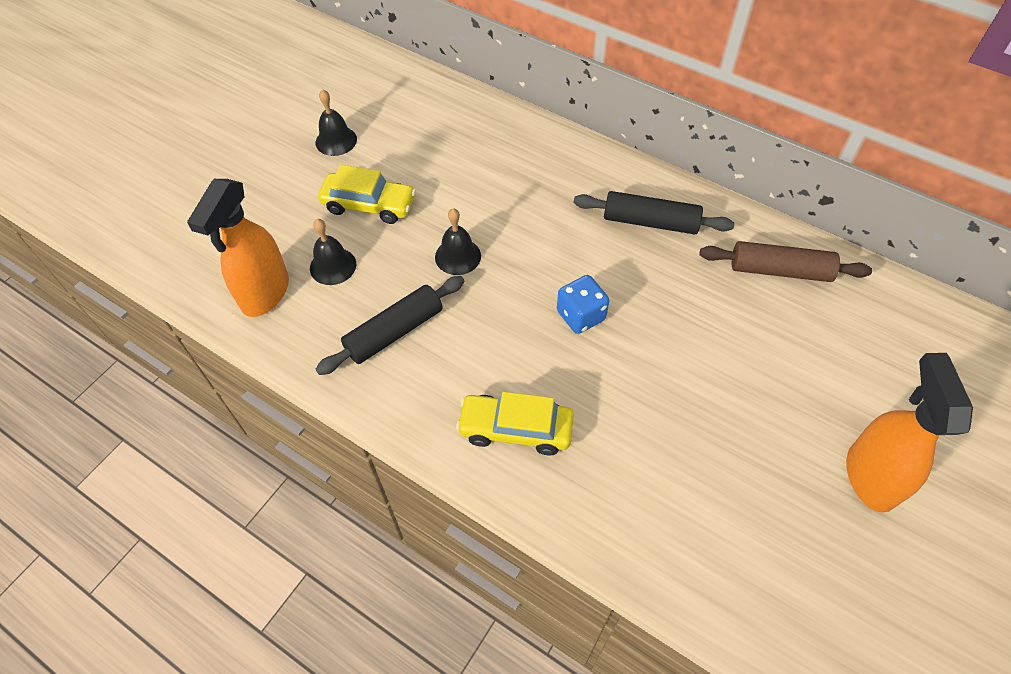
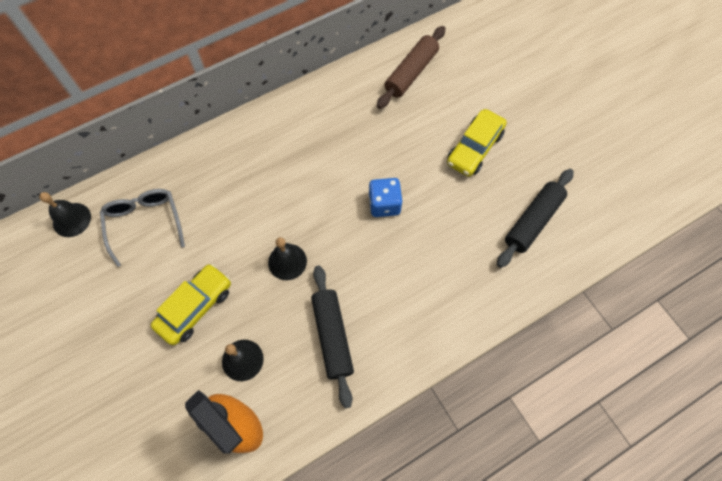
camera: 65 degrees left, 10 degrees up
(336, 141) = (103, 307): black bell -> black bell (71, 219)
(434, 129) = (144, 223): none -> grey glasses
(515, 429) = (453, 287): yellow car -> yellow car (474, 148)
(650, 222) = (330, 122): black rolling pin -> black rolling pin (533, 221)
(870, 476) = (567, 111): orange spray bottle -> none

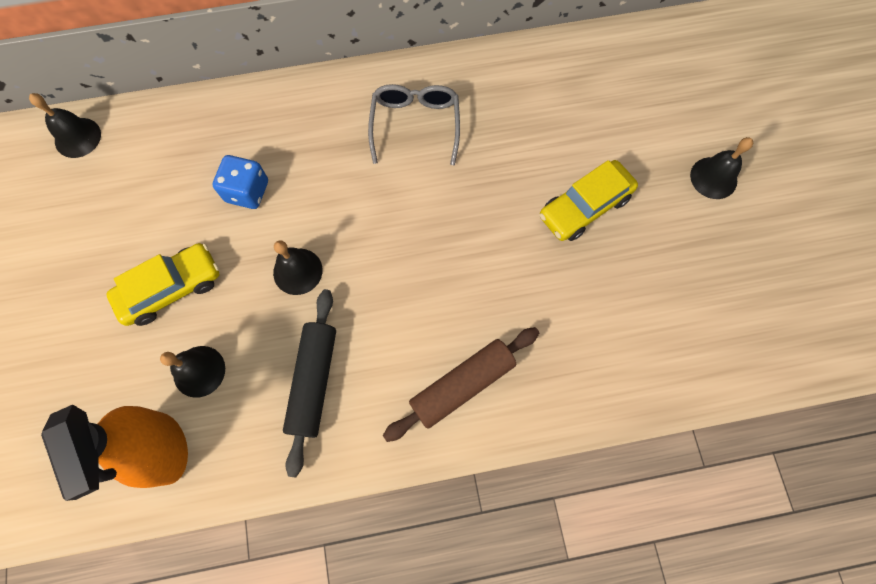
camera: 20 degrees right, 5 degrees up
(144, 223) = (155, 169): grey glasses -> grey glasses (415, 124)
(384, 204) = (442, 240): blue dice -> blue dice (247, 191)
(411, 73) = (543, 84): brown rolling pin -> brown rolling pin (462, 385)
(533, 221) = (621, 326): black rolling pin -> none
(553, 101) = (713, 178): none -> black bell

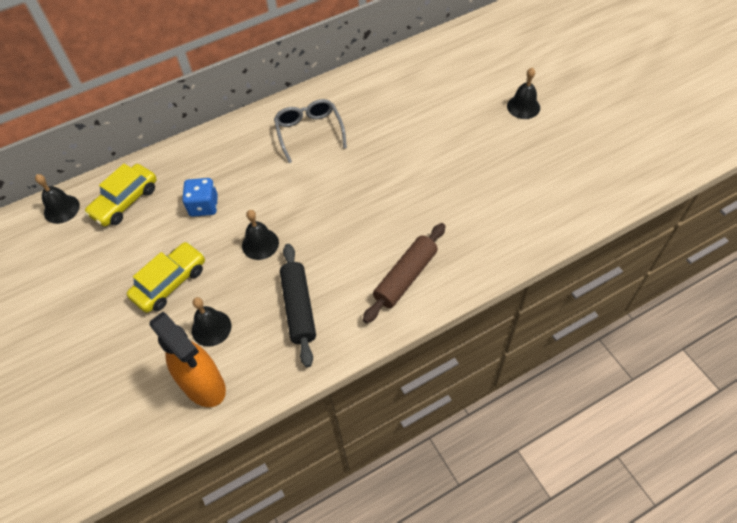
camera: 15 degrees left, 15 degrees down
(584, 207) = (445, 147): yellow car -> yellow car (125, 201)

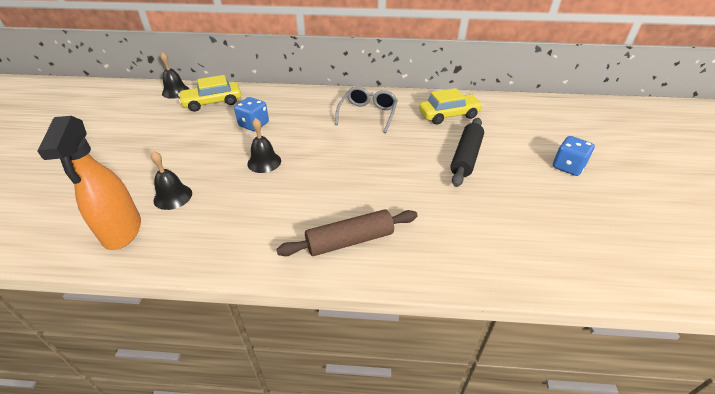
camera: 30 degrees right, 15 degrees down
(170, 282) = (183, 156): yellow car -> yellow car (449, 115)
(299, 308) = (244, 217): black rolling pin -> black rolling pin (466, 157)
(523, 107) = (568, 167): black bell -> blue dice

